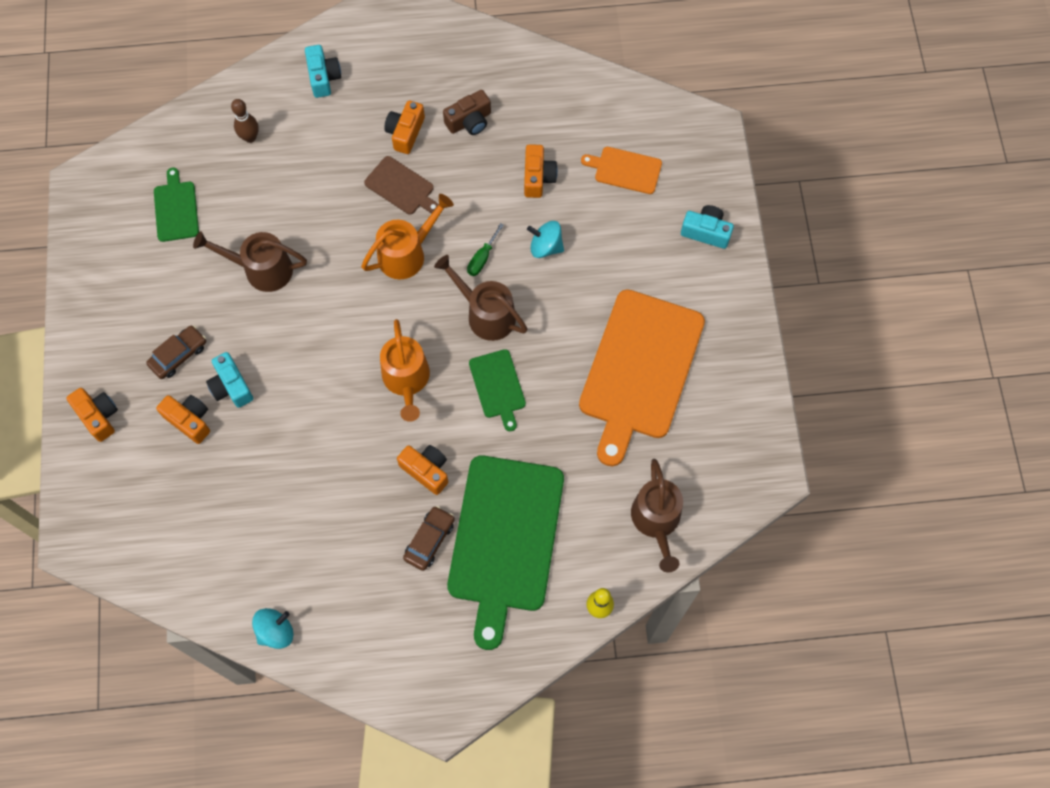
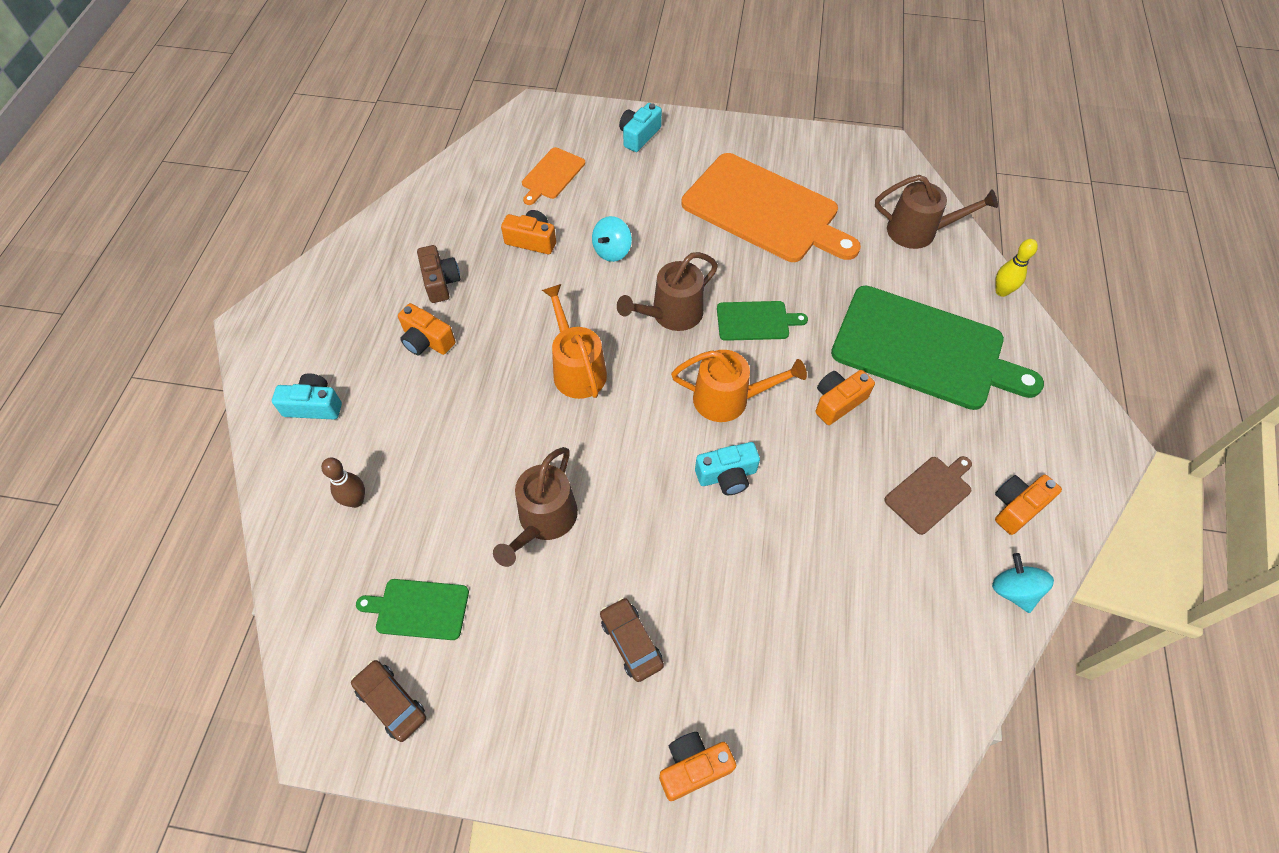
camera: 75 degrees left, 10 degrees down
(189, 420) = (726, 644): orange camera -> orange camera (1017, 507)
(231, 386) = (691, 584): turquoise camera -> turquoise camera (727, 476)
(401, 187) = (493, 358): brown cutting board -> brown cutting board (930, 493)
(429, 540) = (917, 415): brown car -> brown car (391, 702)
(482, 258) = (606, 304): green screwdriver -> none

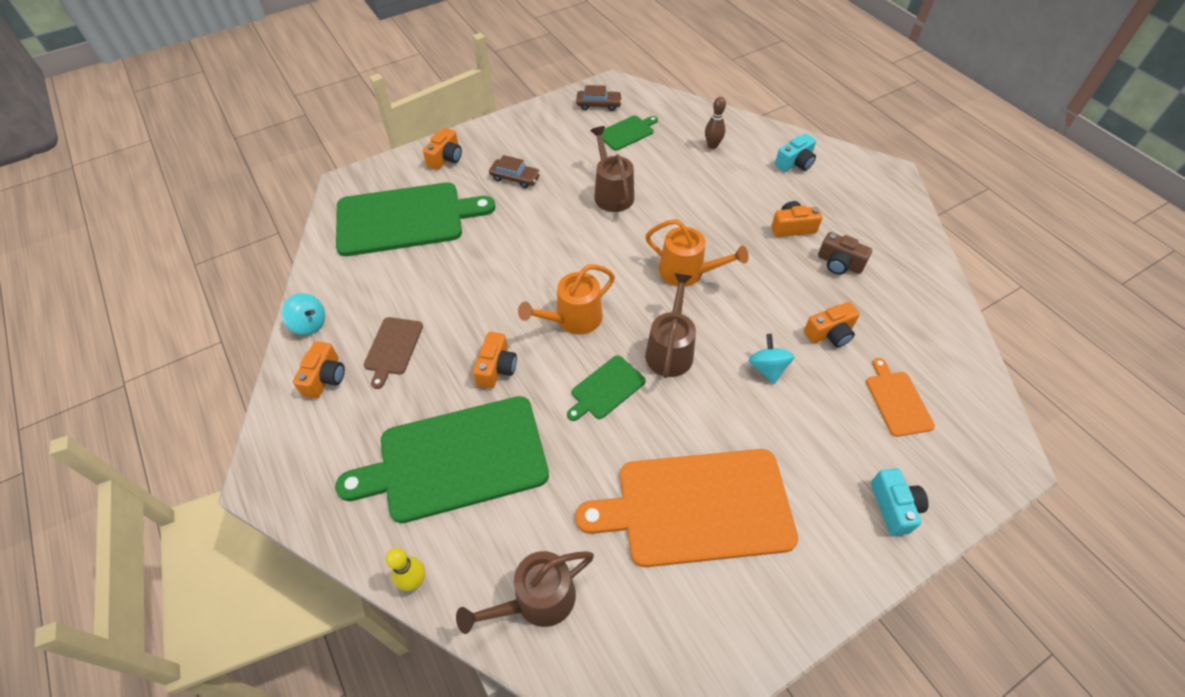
camera: 140 degrees right, 5 degrees down
(727, 476) = (533, 275): turquoise camera -> none
(821, 680) = (405, 218): none -> green cutting board

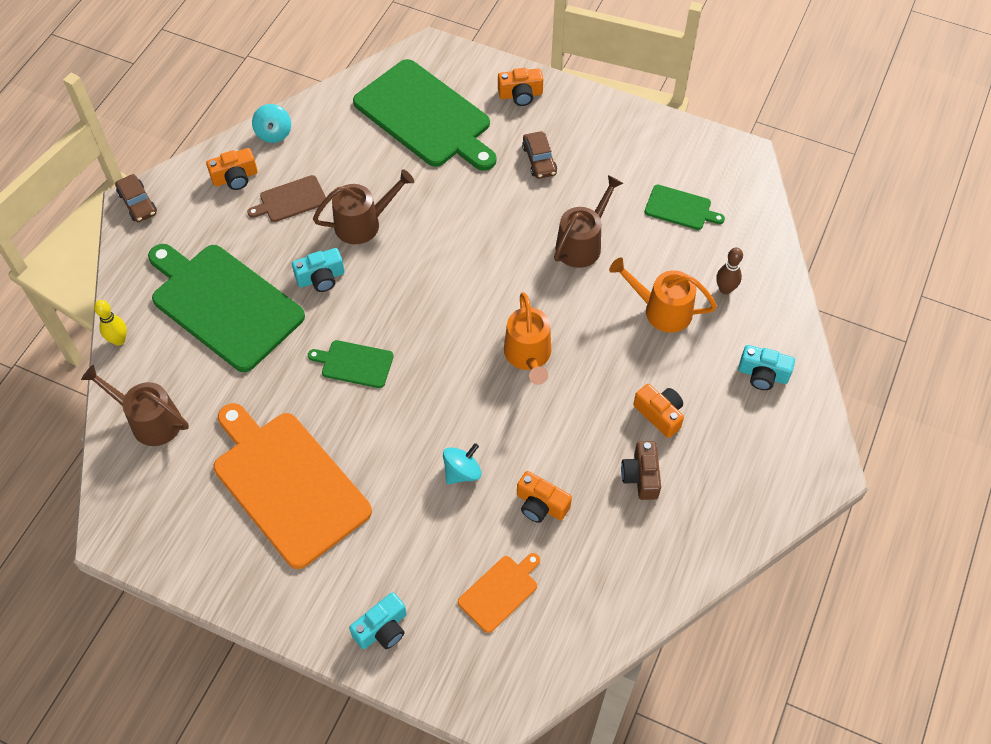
camera: 55 degrees right, 5 degrees up
(496, 368) = (321, 278): orange camera -> turquoise camera
(573, 319) = (408, 300): orange watering can -> orange watering can (662, 310)
(598, 104) = (701, 162): brown car -> brown car (137, 203)
(670, 350) = (427, 388): brown watering can -> brown watering can (363, 223)

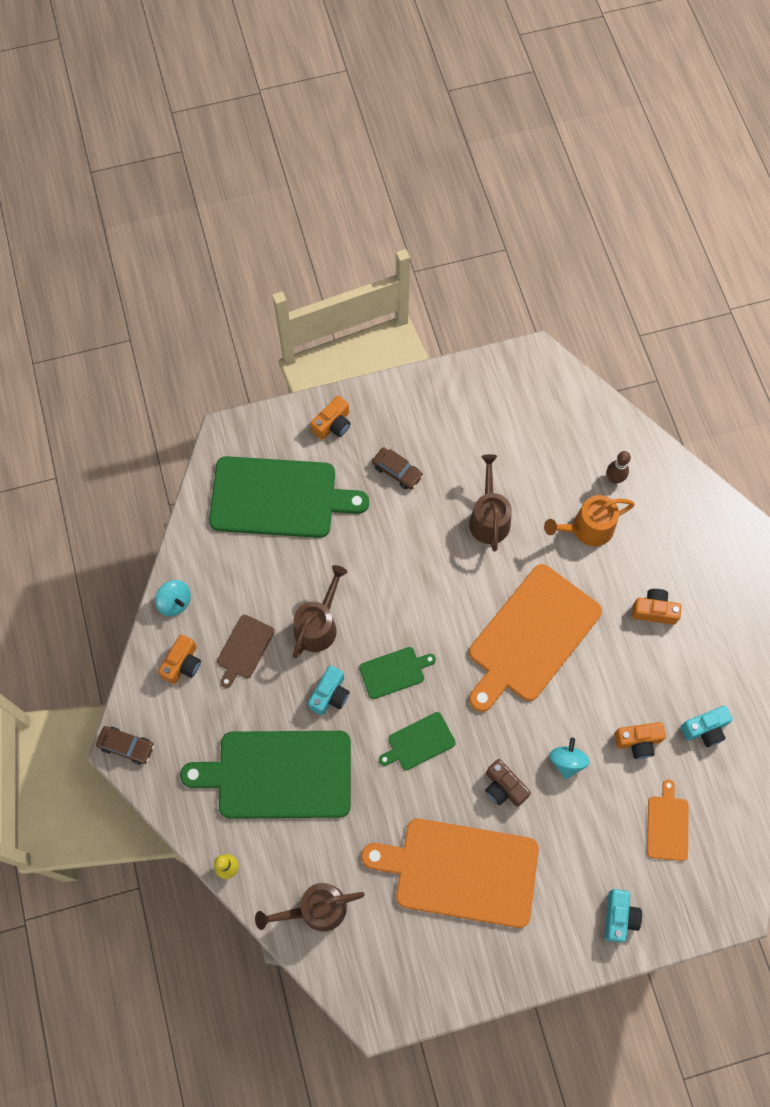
camera: 40 degrees left, 10 degrees up
(528, 355) = (531, 637): orange watering can -> orange cutting board
(641, 476) = (681, 666): brown camera -> brown camera (504, 787)
(680, 208) = (530, 436): green cutting board -> green cutting board (394, 672)
(762, 374) = (692, 526): turquoise camera -> turquoise camera (705, 729)

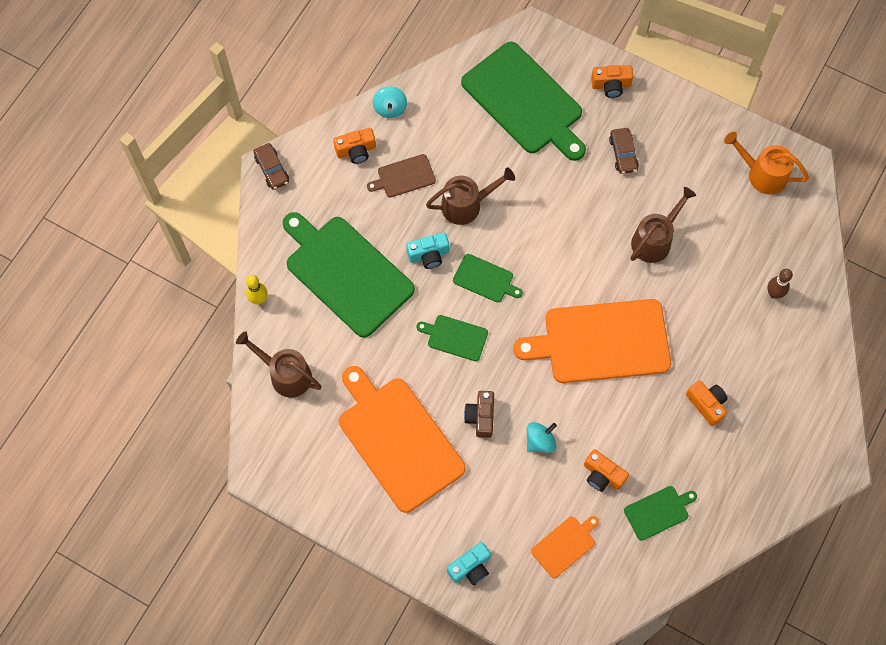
camera: 45 degrees right, 0 degrees up
(587, 529) = (717, 309): orange watering can -> orange watering can (762, 174)
(705, 729) = (658, 512): turquoise camera -> green cutting board

